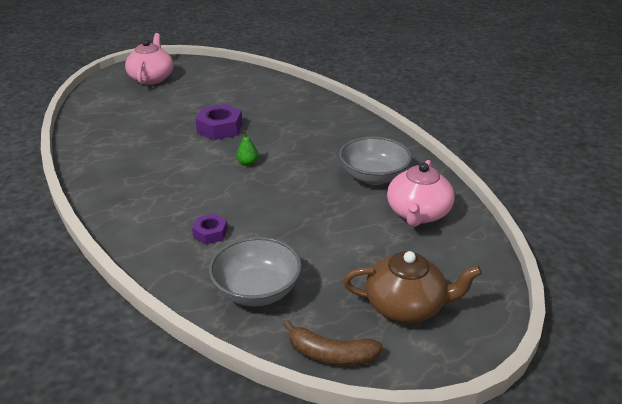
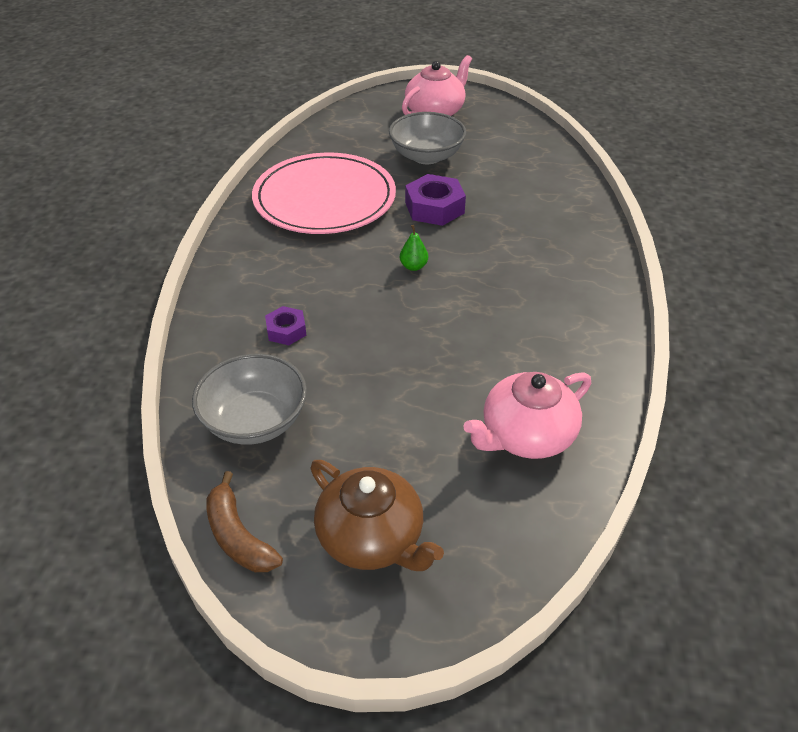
camera: 40 degrees right, 10 degrees up
(137, 151) = (324, 198): none -> pink plate
(373, 177) = (532, 357): grey bowl -> grey bowl (426, 156)

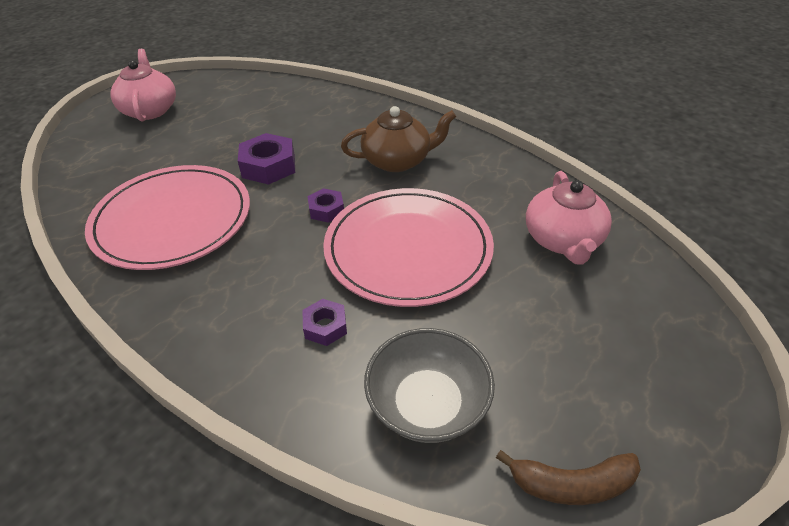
camera: 55 degrees left, 0 degrees up
(372, 538) = (621, 379): brown teapot -> brown teapot (398, 160)
(412, 336) = (408, 249): none -> pink plate
(413, 266) = (326, 210): green pear -> purple nut
(426, 156) = (199, 140): grey bowl -> none

